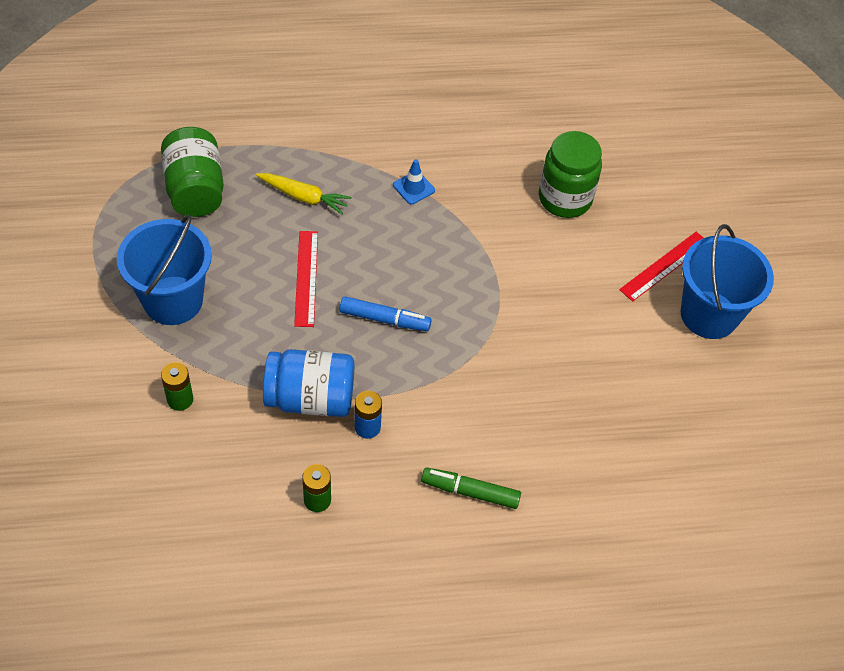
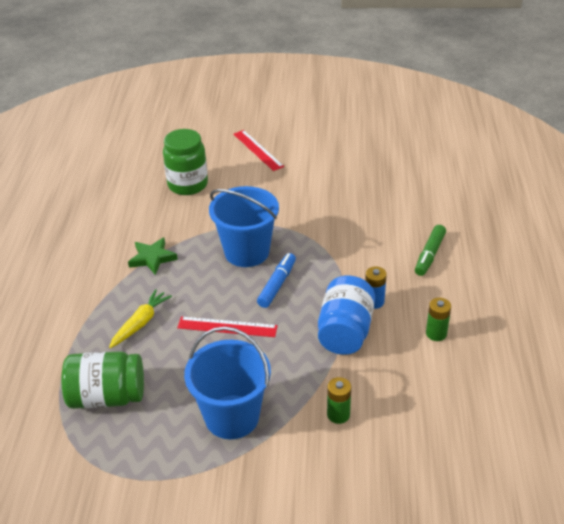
camera: 75 degrees left, 15 degrees down
(413, 188) = (152, 258): blue traffic cone -> green star
(709, 314) = (300, 138): blue bucket -> blue bucket (247, 252)

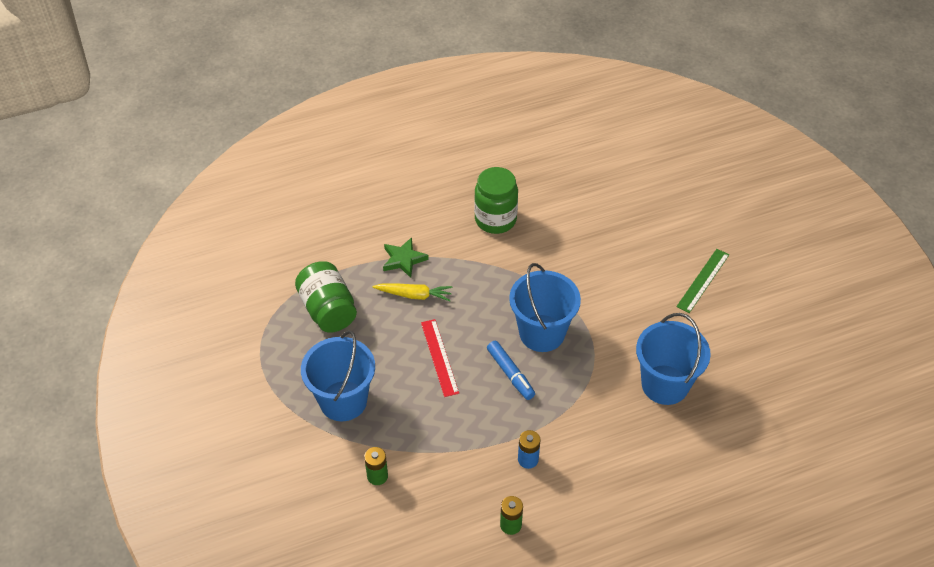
camera: 65 degrees right, 10 degrees up
(152, 258) = (495, 267): green star -> green star (403, 259)
(188, 184) = (611, 247): green jar -> green jar (495, 219)
(258, 150) = (703, 280): red ruler -> green ruler
(277, 285) = (510, 373): blue marker -> blue marker turned 60 degrees clockwise
(344, 201) = (665, 384): none -> blue bucket
(345, 331) = (477, 449): blue jar -> none
(429, 255) = (622, 488): green marker -> none

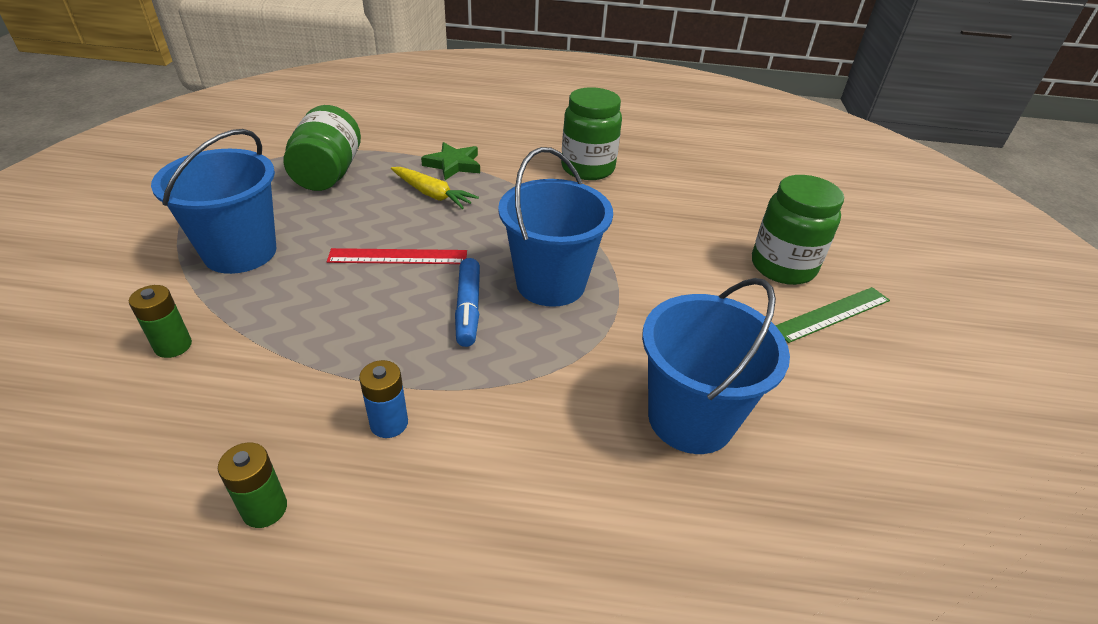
camera: 25 degrees right, 10 degrees down
(439, 357) = (398, 257): red ruler -> red ruler turned 75 degrees clockwise
(662, 255) = (782, 267): none -> green jar

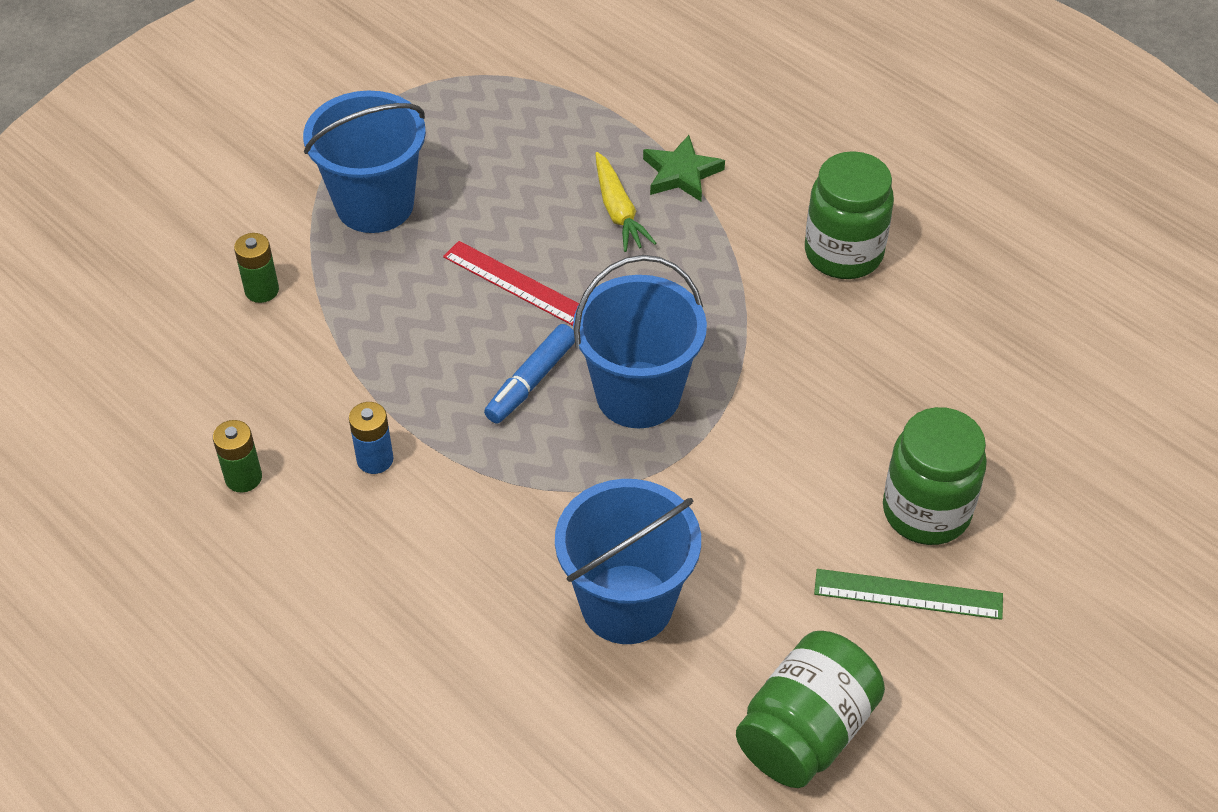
camera: 40 degrees right, 10 degrees up
(328, 174) = (530, 127): green jar -> green jar (806, 731)

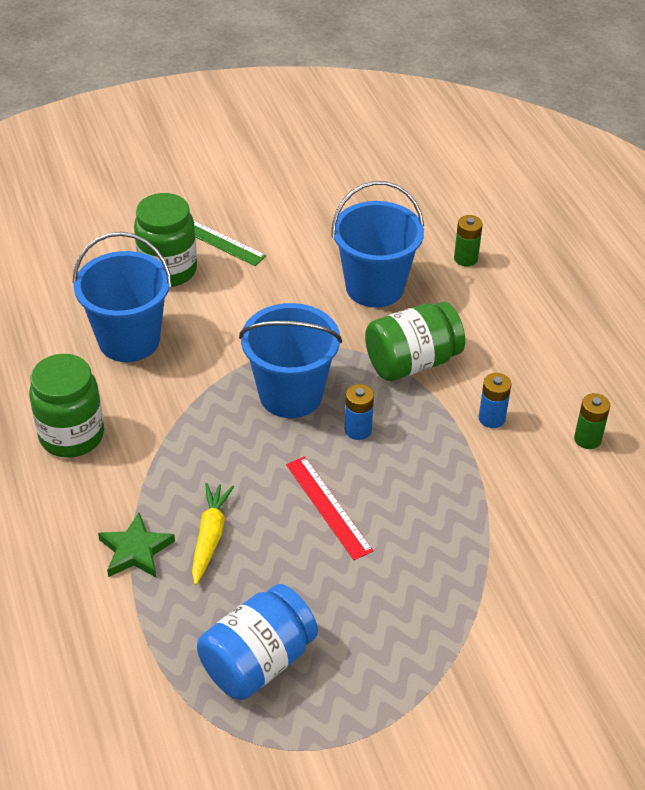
camera: 155 degrees left, 5 degrees down
(262, 290) = (533, 579): green battery -> green battery (465, 258)
(375, 205) = (407, 625): blue bucket -> blue bucket (129, 340)
(500, 129) = (258, 661): none -> blue jar
(531, 381) = (358, 430): blue marker -> blue battery
(806, 731) = (318, 206): green jar -> green jar (412, 362)

